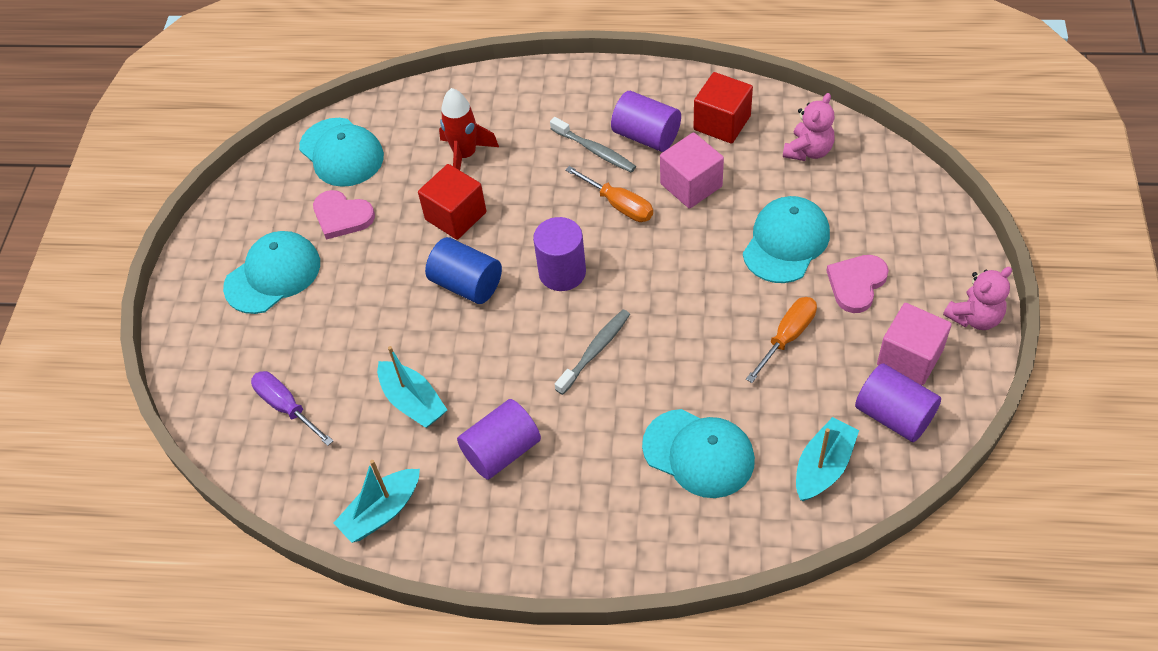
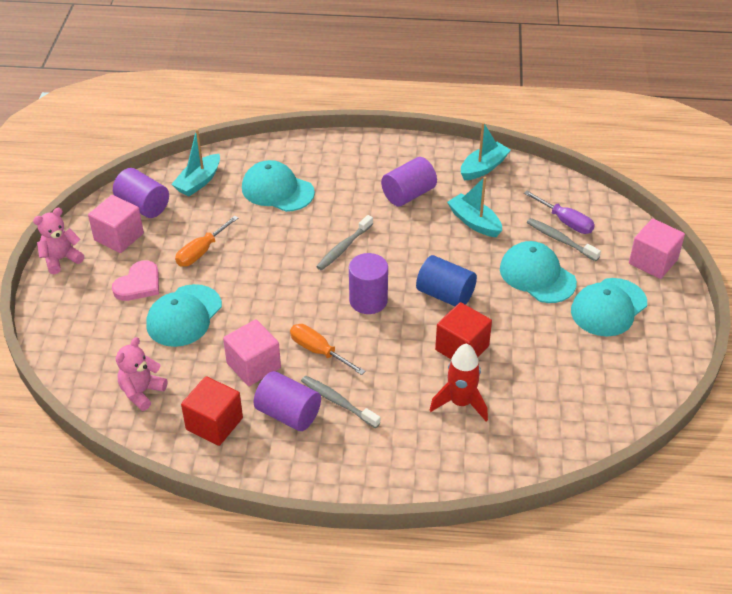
camera: 175 degrees right, 10 degrees down
(193, 344) = (653, 262): none -> pink cube
(302, 375) = (560, 240): none -> grey toothbrush
(341, 152) = (582, 411): turquoise cap -> turquoise cap (537, 275)
(342, 216) = (564, 352): pink heart -> none

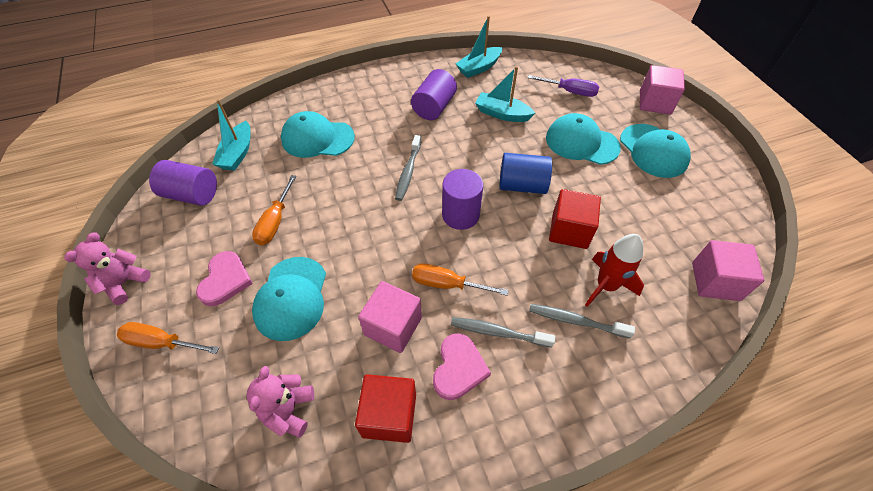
camera: 25 degrees left, 10 degrees up
(71, 313) = (162, 343): none -> orange screwdriver
(119, 237) = (180, 235): pink cube -> pink cube (715, 281)
(288, 414) = (459, 368): purple cylinder -> pink heart
(483, 167) = (479, 68): turquoise boat -> turquoise boat turned 150 degrees counterclockwise
(560, 240) = (577, 107): grey toothbrush -> grey toothbrush (576, 321)
(608, 307) = (653, 151): turquoise cap -> turquoise cap turned 45 degrees counterclockwise

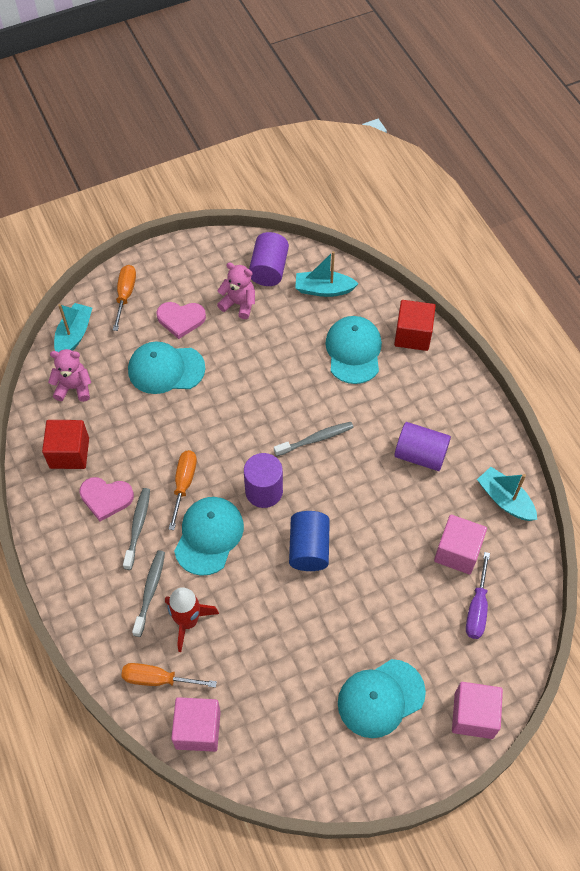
camera: 85 degrees right, 5 degrees up
(124, 283) = (175, 254): pink teddy bear -> pink teddy bear (239, 304)
(275, 221) = (243, 340): orange screwdriver -> orange screwdriver (158, 679)
(393, 326) = (142, 446): pink cube -> pink cube (457, 552)
(408, 172) = (316, 439): grey toothbrush -> grey toothbrush turned 150 degrees clockwise
(502, 114) = (420, 528): turquoise boat -> turquoise boat (74, 335)
(569, 230) = (252, 593): red cube -> red cube (413, 335)
(581, 143) = (383, 615): turquoise cap -> turquoise cap (209, 536)

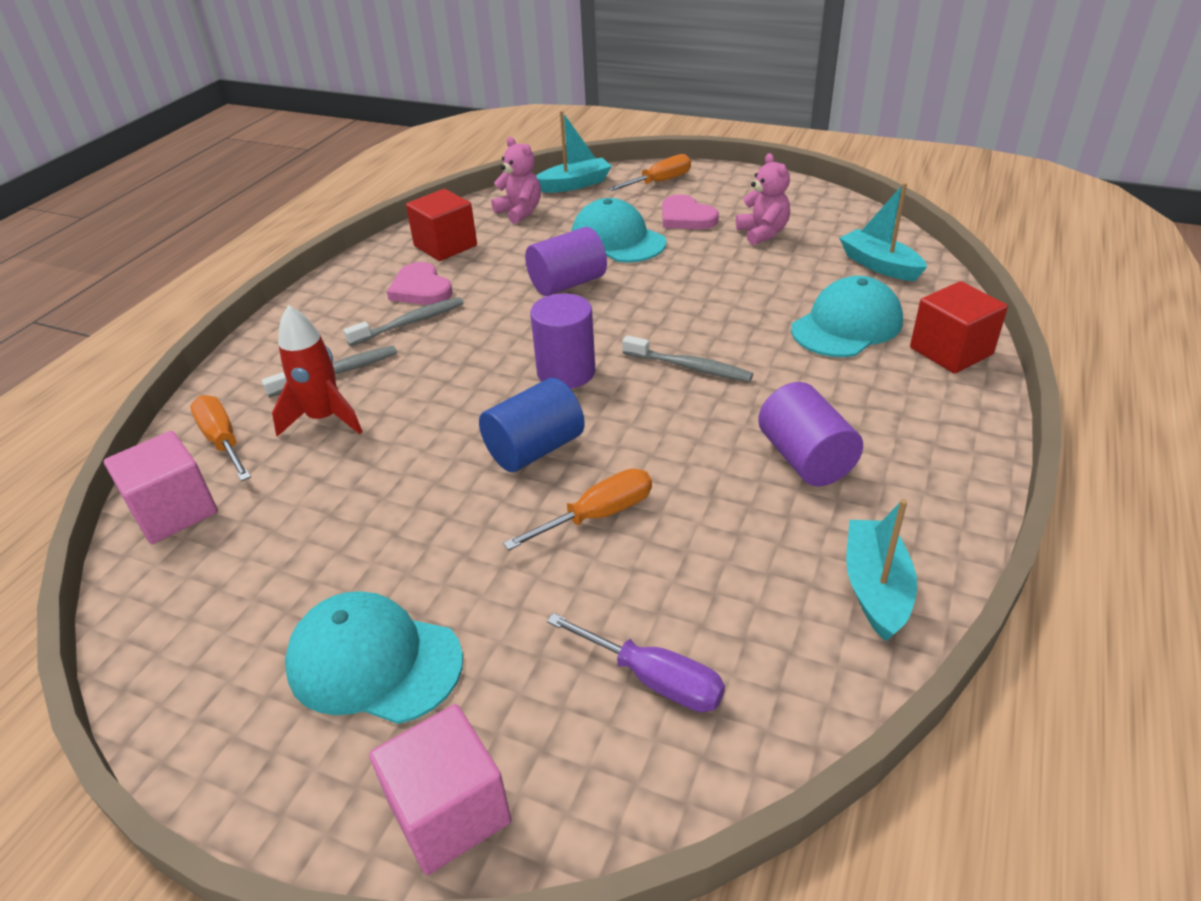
camera: 50 degrees right, 20 degrees down
(184, 485) = (499, 320): orange screwdriver -> orange screwdriver (597, 515)
(209, 536) = (456, 370): turquoise cap -> none
(269, 269) = (834, 226): purple cylinder -> purple cylinder (567, 284)
(457, 552) = (716, 591): pink cube -> none
(477, 608) = (653, 679): purple screwdriver -> purple screwdriver turned 120 degrees counterclockwise

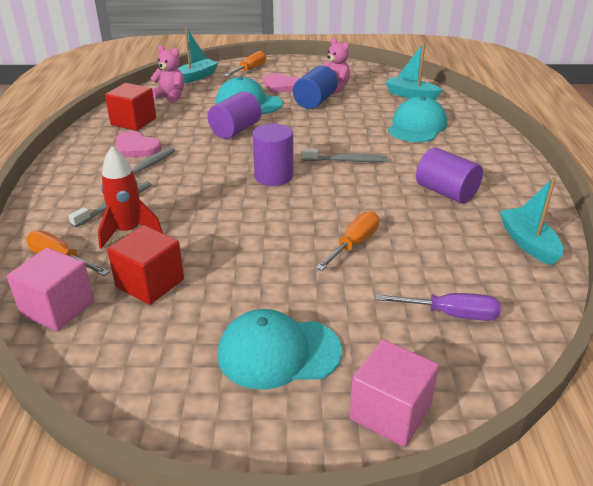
camera: 25 degrees left, 5 degrees down
(534, 449) = (287, 219): blue cylinder -> blue cylinder (315, 101)
(951, 351) = (479, 129): red cube -> red cube (150, 283)

